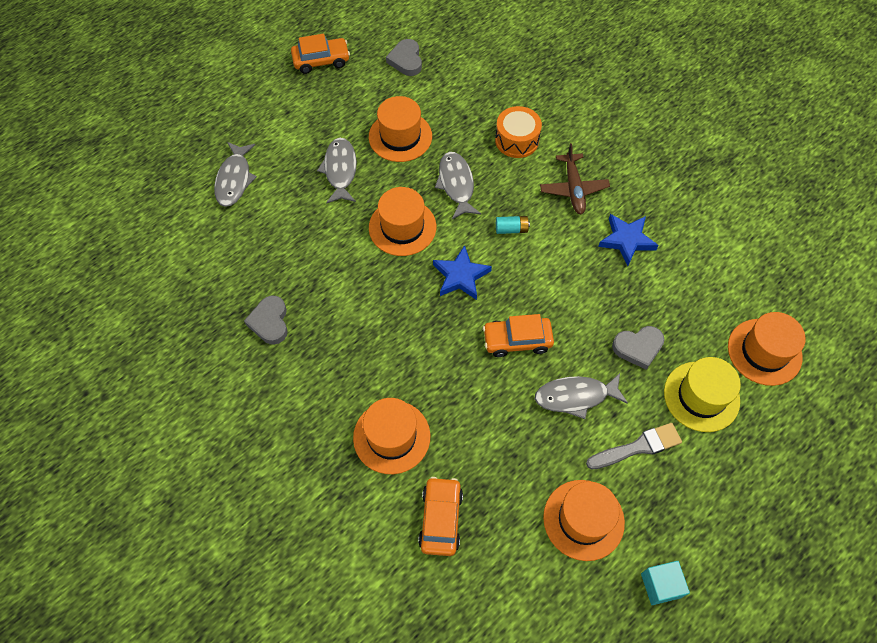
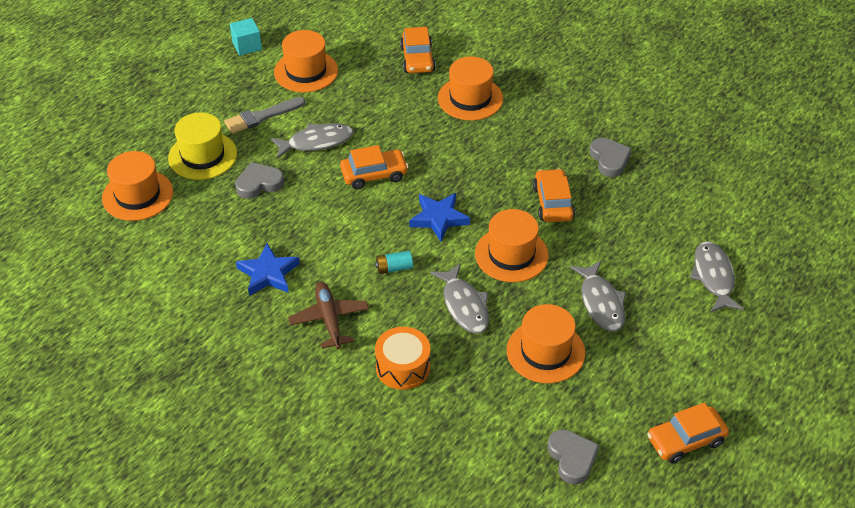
camera: 170 degrees right, 15 degrees down
(346, 277) = (553, 203): none -> orange car

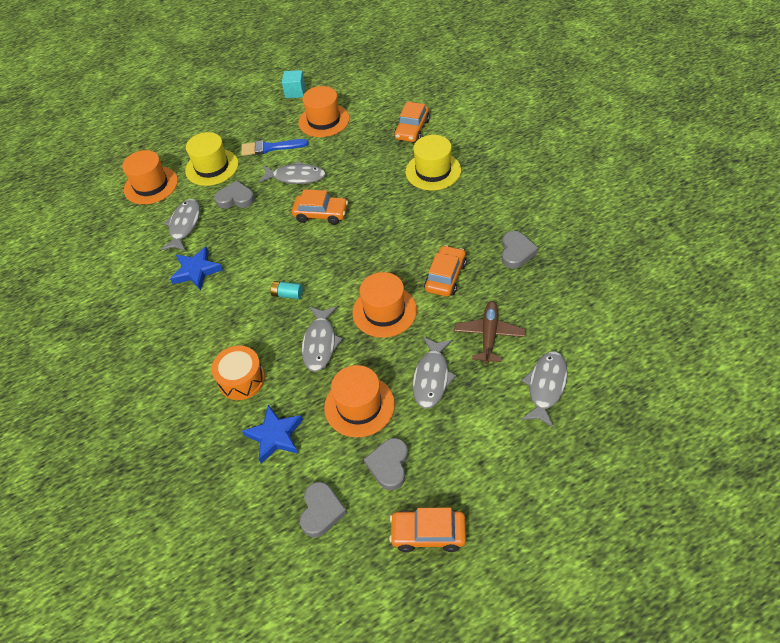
camera: 30 degrees right, 5 degrees up
(216, 229) = (184, 225): none -> grey fish
(261, 116) = (271, 148): grey brush -> blue brush
(329, 319) = (214, 321): brown plane -> brown plane (489, 335)
(438, 218) = (346, 264): blue star -> blue star (275, 436)
(470, 98) = (433, 171): orange hat -> yellow hat
(611, 395) = (389, 465): none -> grey heart

